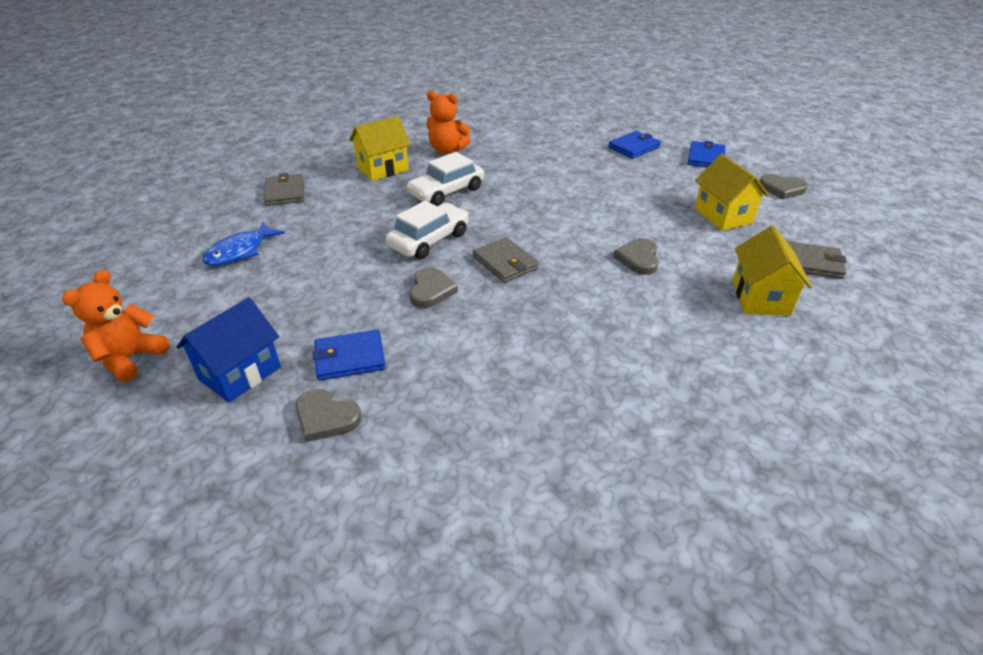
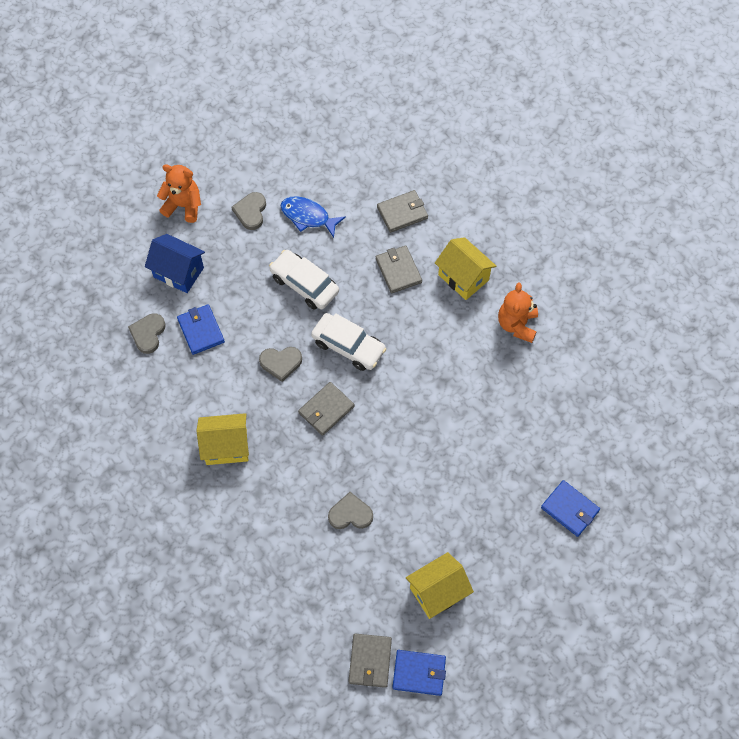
camera: 80 degrees right, 25 degrees up
(353, 201) = (398, 270): none -> grey wallet
(446, 192) = (431, 342): white car -> white car (304, 284)
(706, 158) = (562, 585): blue wallet -> blue wallet (419, 673)
(760, 297) = (311, 609): yellow house -> yellow house (226, 446)
(782, 189) = (506, 658): grey heart -> grey heart (251, 212)

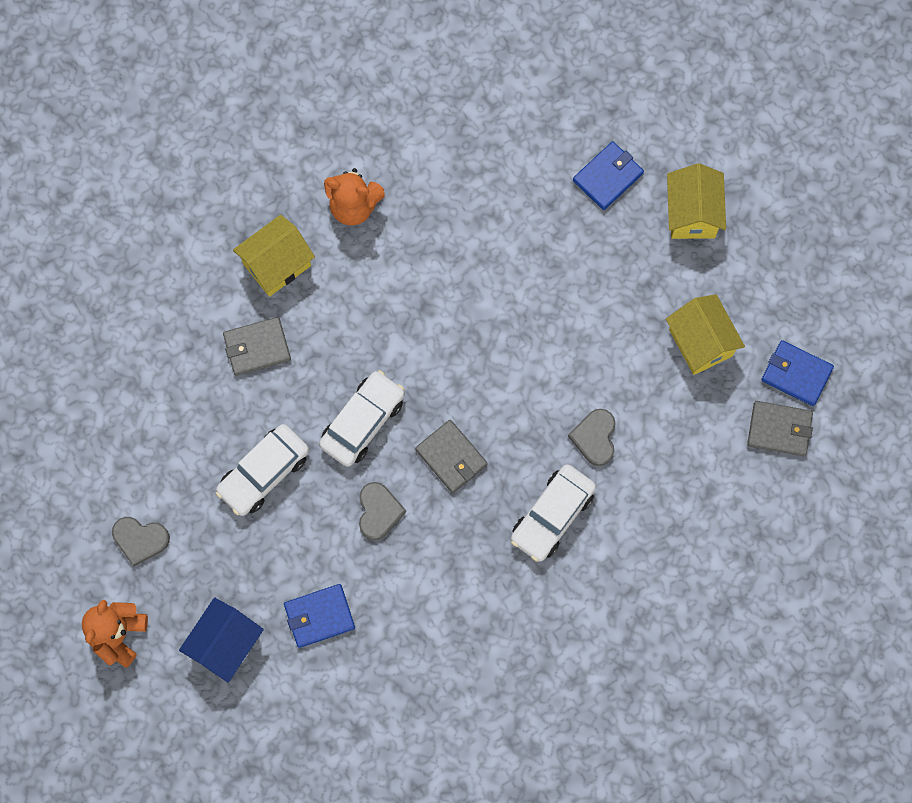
camera: 85 degrees left, 10 degrees up
(148, 334) = (317, 689): grey heart -> none
(226, 446) = (491, 588): yellow house -> yellow house (692, 213)
(285, 486) = (552, 515): none -> white car
(308, 216) = (157, 461): blue fish -> none
(402, 212) = (167, 333): grey wallet -> none
(419, 673) = (796, 374): blue wallet -> blue wallet turned 75 degrees counterclockwise

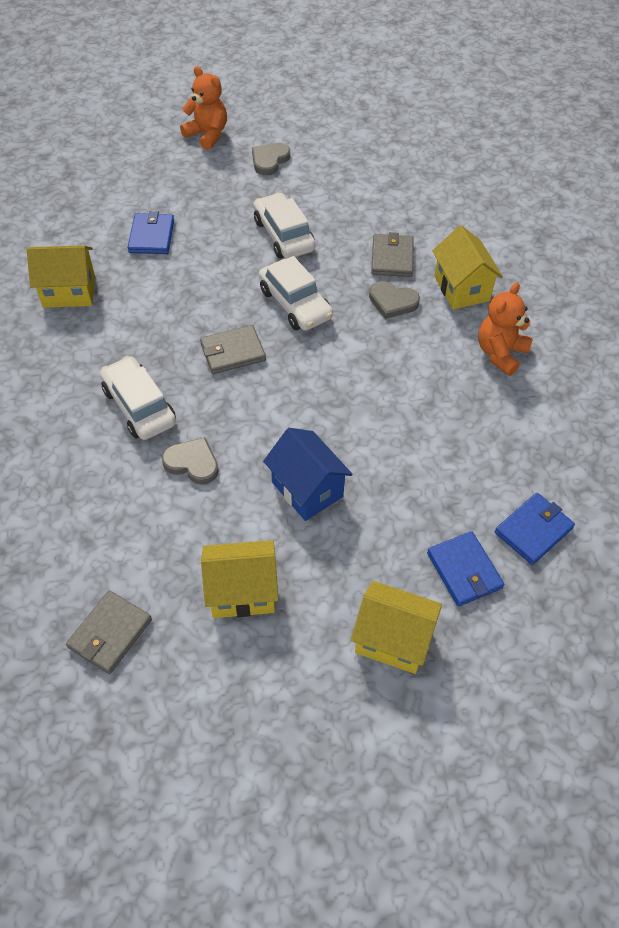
camera: 110 degrees right, 20 degrees down
(225, 644) = (164, 183): blue house -> blue house (307, 489)
(378, 511) = (213, 292): grey heart -> grey heart (392, 302)
(436, 662) = (69, 292): none -> yellow house
(796, 374) = (160, 677): blue wallet -> blue wallet (533, 530)

